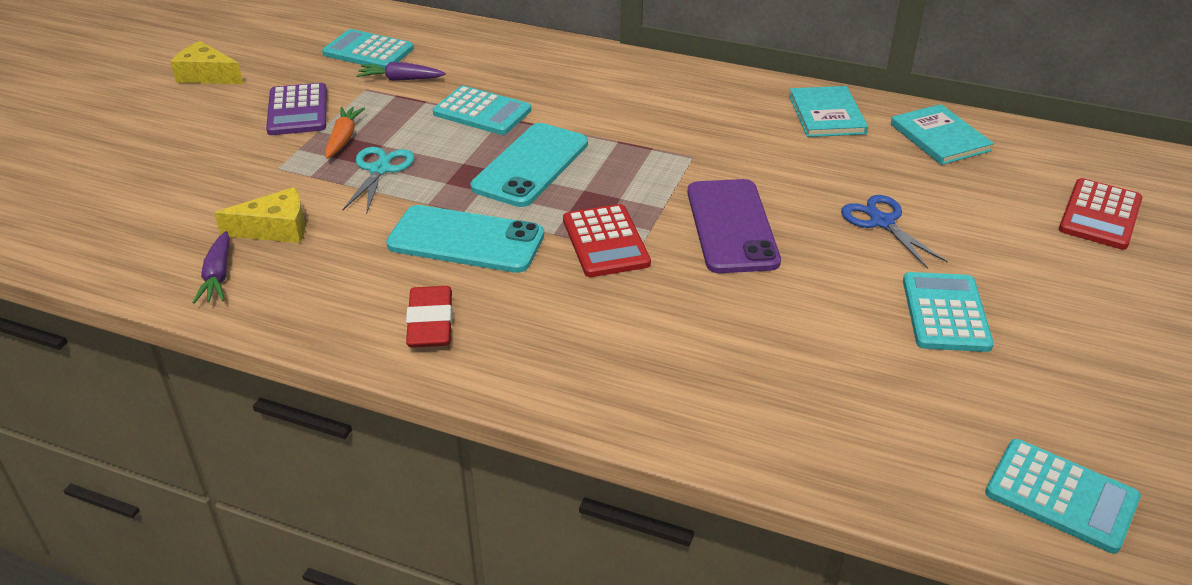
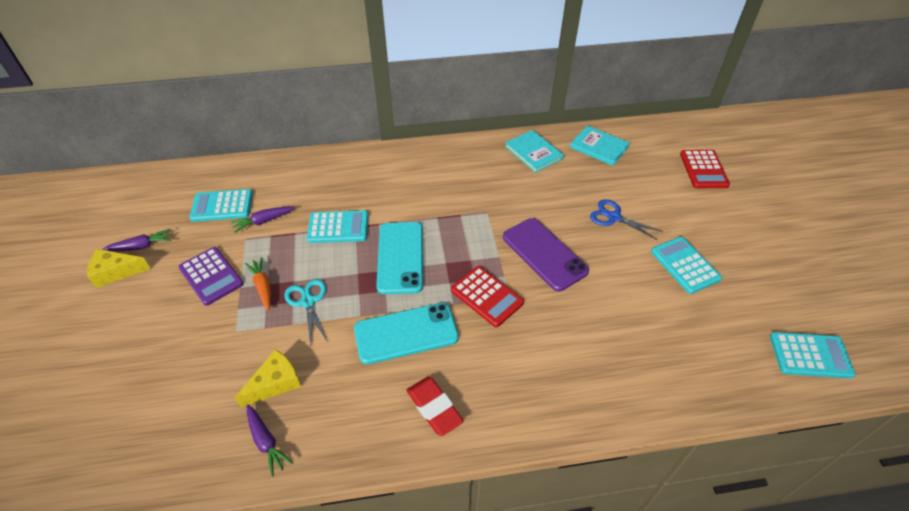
camera: 30 degrees left, 10 degrees up
(251, 61) = (141, 246): none -> purple carrot

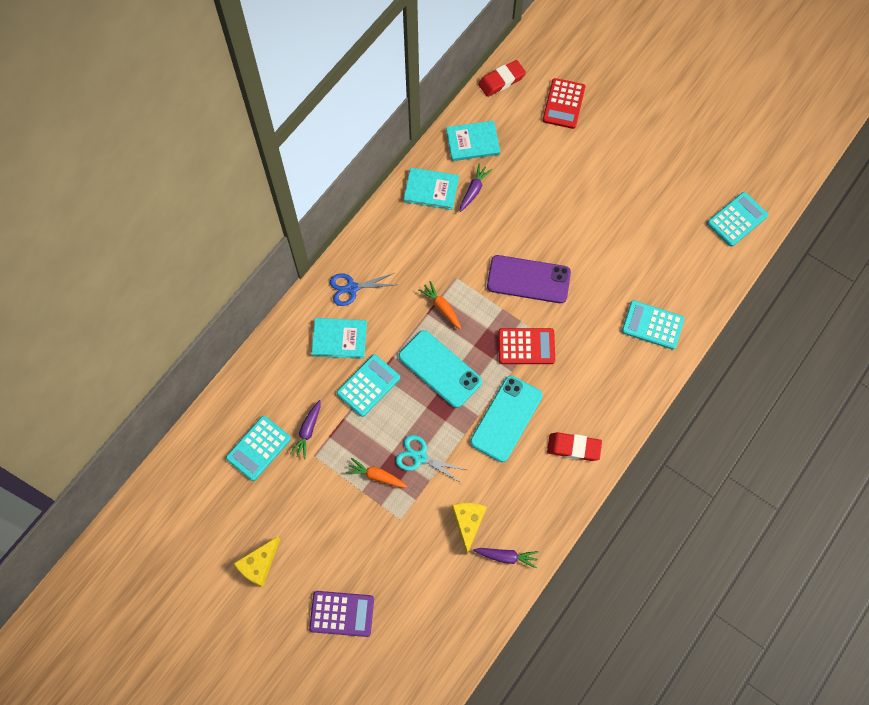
camera: 45 degrees left, 20 degrees up
(141, 246) = (247, 532): purple carrot -> purple carrot (474, 190)
(211, 276) = (330, 503): purple calculator -> purple calculator (342, 614)
(358, 187) = (339, 339): none -> turquoise book
(453, 221) = (441, 307): none -> orange carrot
(614, 217) = (543, 206): blue scissors -> blue scissors (351, 288)
(663, 129) = (501, 80): none -> red eraser
(685, 265) = (620, 209): turquoise calculator -> turquoise calculator (652, 325)
(703, 169) = (563, 104): red calculator -> red calculator turned 60 degrees clockwise

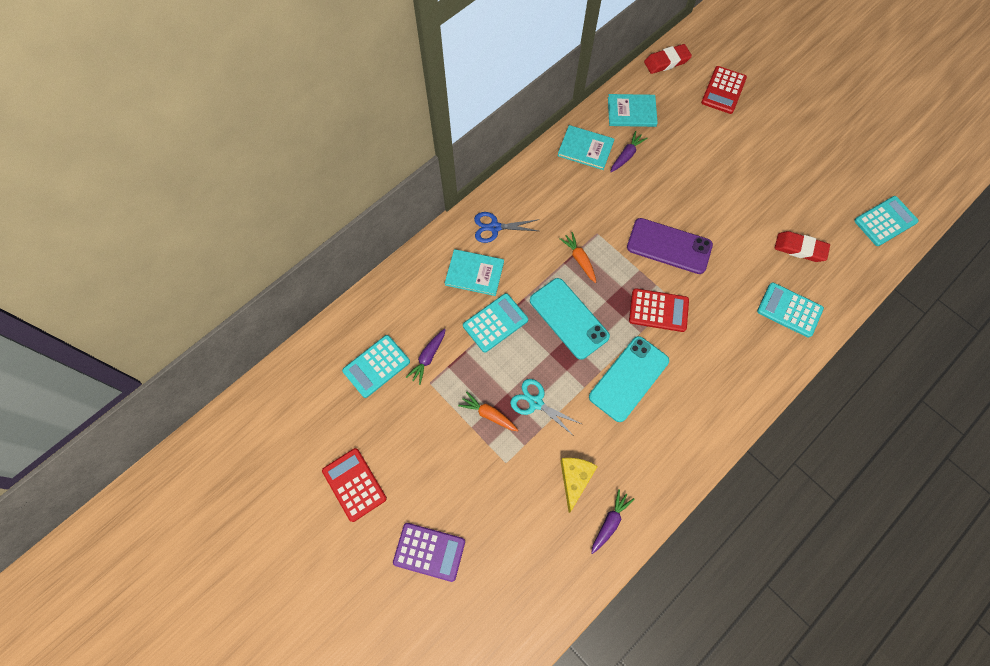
camera: 10 degrees right, 0 degrees up
(259, 565) = (354, 484): yellow cheese -> red calculator
(506, 557) = (610, 522): purple carrot -> purple carrot turned 75 degrees counterclockwise
(573, 448) = (694, 420): red eraser -> red eraser (799, 248)

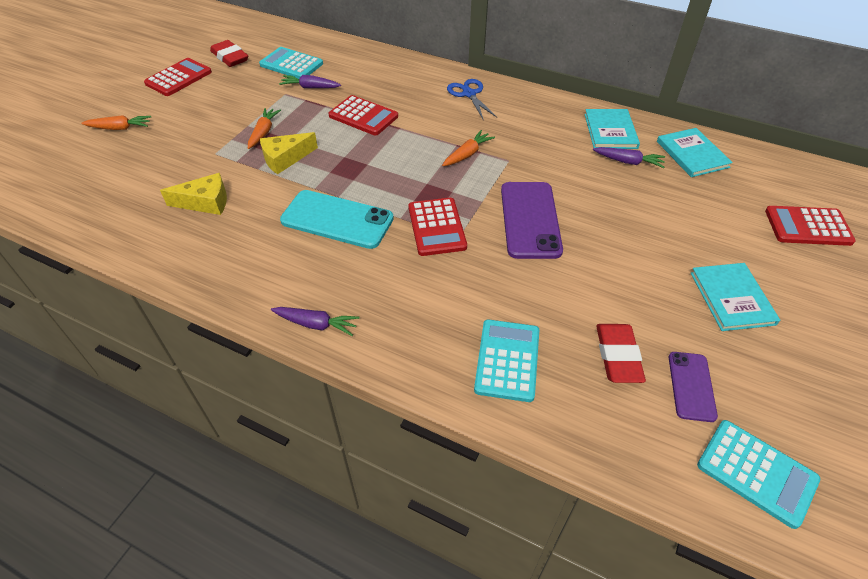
camera: 70 degrees right, 20 degrees down
(429, 552) = (120, 128): purple calculator -> orange carrot
(474, 273) = (411, 93): turquoise book -> turquoise book (732, 298)
(495, 323) = (363, 116): turquoise calculator -> red calculator
(535, 403) = (285, 159): turquoise scissors -> yellow cheese
(569, 318) = (391, 161): turquoise phone -> none
(610, 522) = (159, 238): purple carrot -> purple carrot (316, 324)
(666, 62) = (795, 168): red eraser -> red eraser (230, 57)
(828, 222) = (691, 386): none -> purple phone

